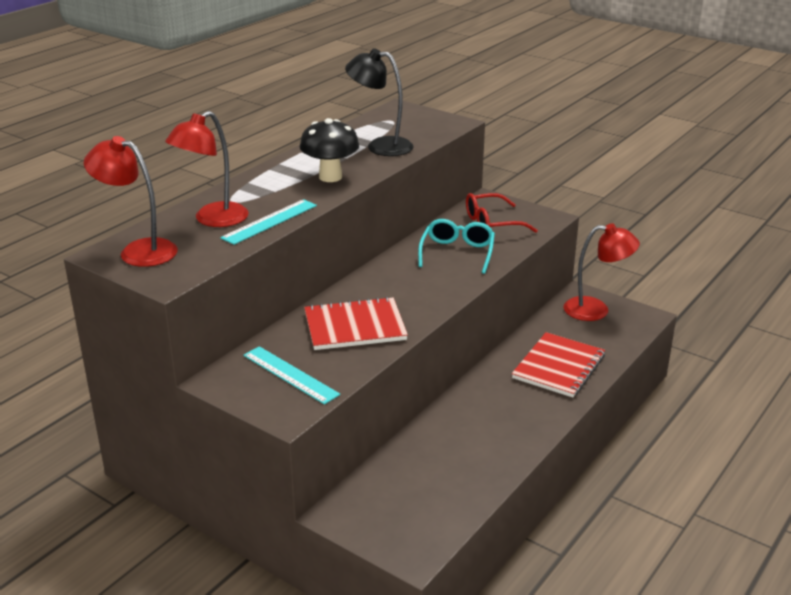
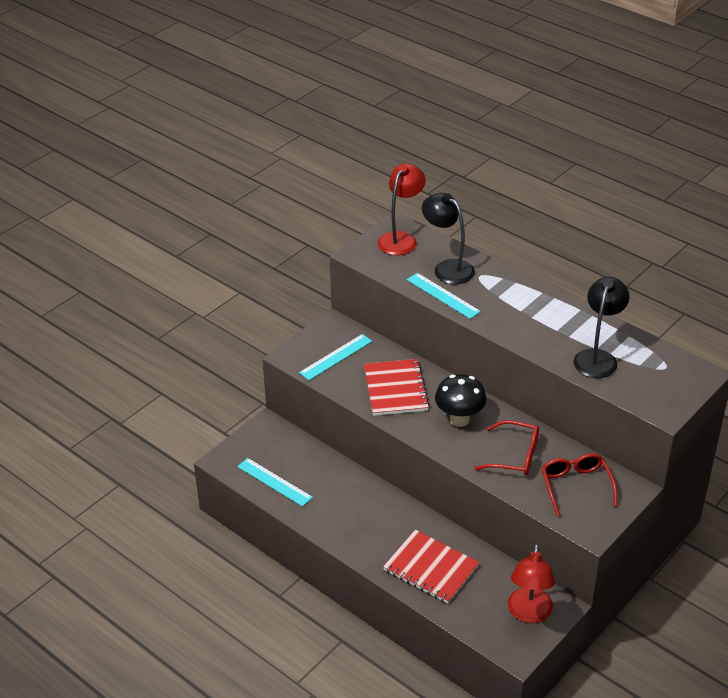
camera: 95 degrees right, 10 degrees up
(212, 219) = (447, 268): red lamp -> black lamp
(330, 177) = (526, 326): black mushroom -> black mushroom (459, 419)
(449, 497) = (274, 482): none -> turquoise ruler
(457, 253) = (514, 456): turquoise glasses -> red glasses

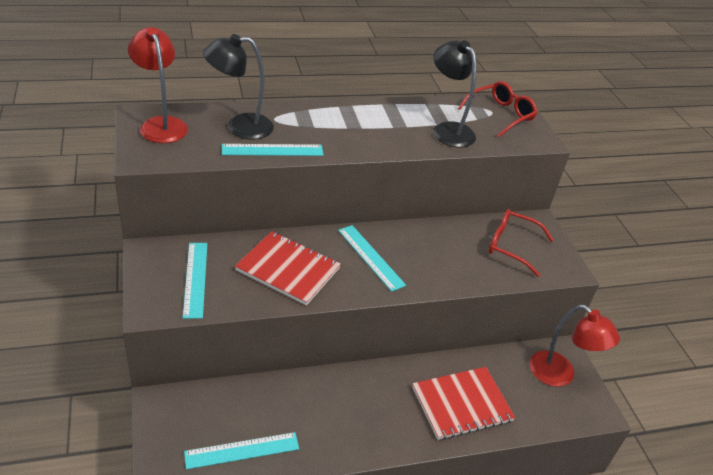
camera: 60 degrees left, 0 degrees up
(459, 419) = (370, 257): black mushroom -> turquoise ruler
(514, 456) = (447, 255): red glasses -> red glasses (500, 115)

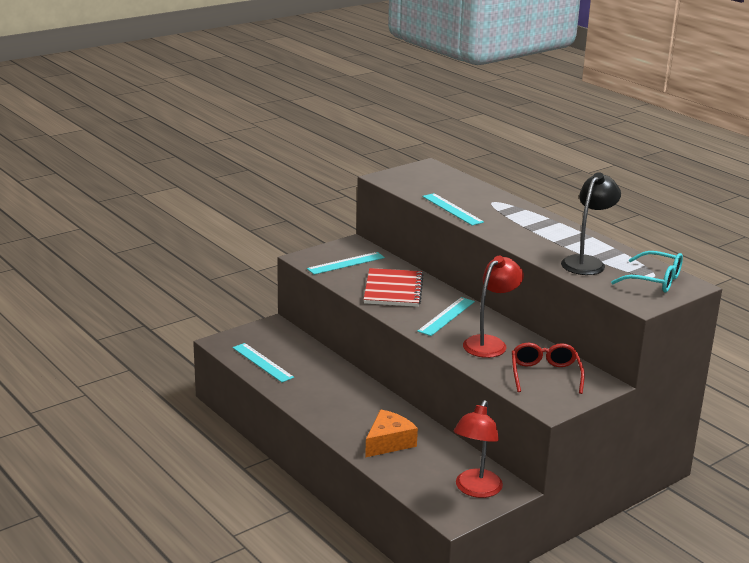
camera: 70 degrees right, 15 degrees down
(161, 124) = (428, 173): red lamp -> red lamp (490, 343)
(240, 127) = (464, 194): black lamp -> none
(461, 404) = (389, 442): red notebook -> orange cheese
(500, 115) = (654, 280): red glasses -> turquoise glasses

